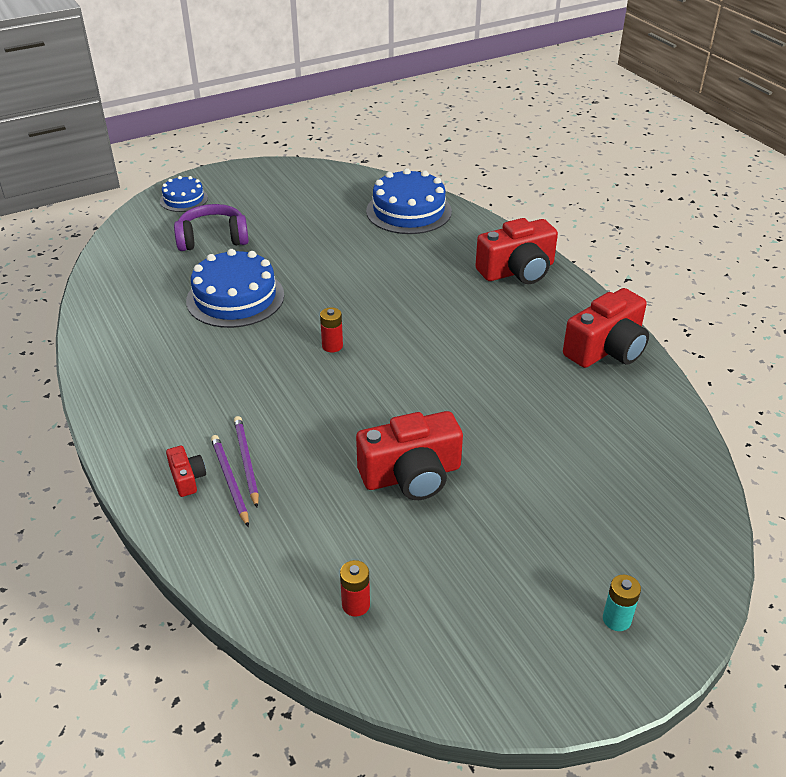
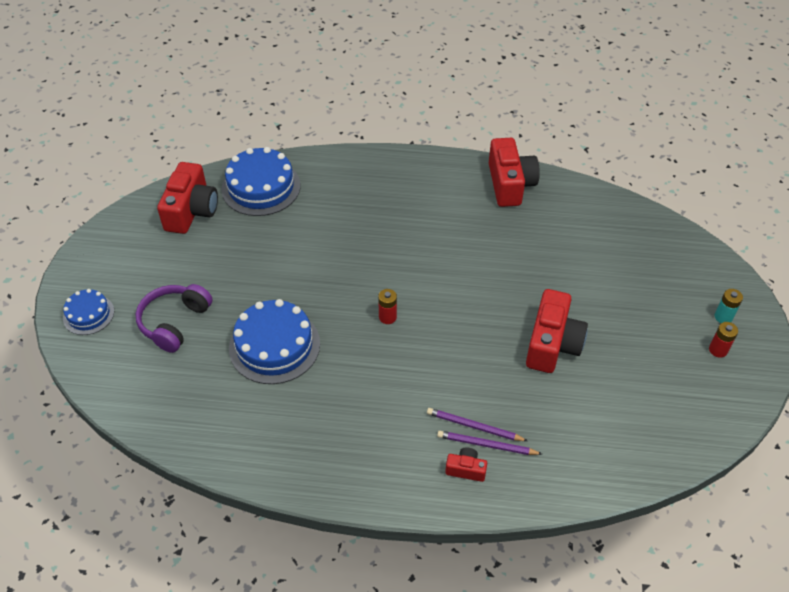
camera: 55 degrees left, 10 degrees up
(356, 605) = (642, 429): red battery -> red battery (718, 350)
(517, 271) = (392, 174): red camera -> red camera (191, 211)

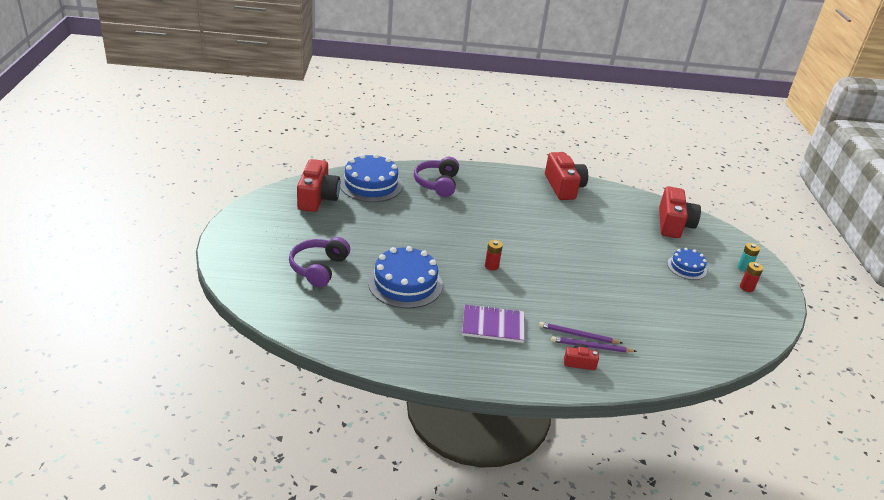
camera: 10 degrees left, 15 degrees down
(88, 314) = (244, 262): blue cake -> blue cake (686, 267)
(345, 183) = (437, 184): none -> purple headphones
(370, 411) = (493, 325): none -> purple notebook
(552, 344) = (623, 283): red camera -> red camera (673, 224)

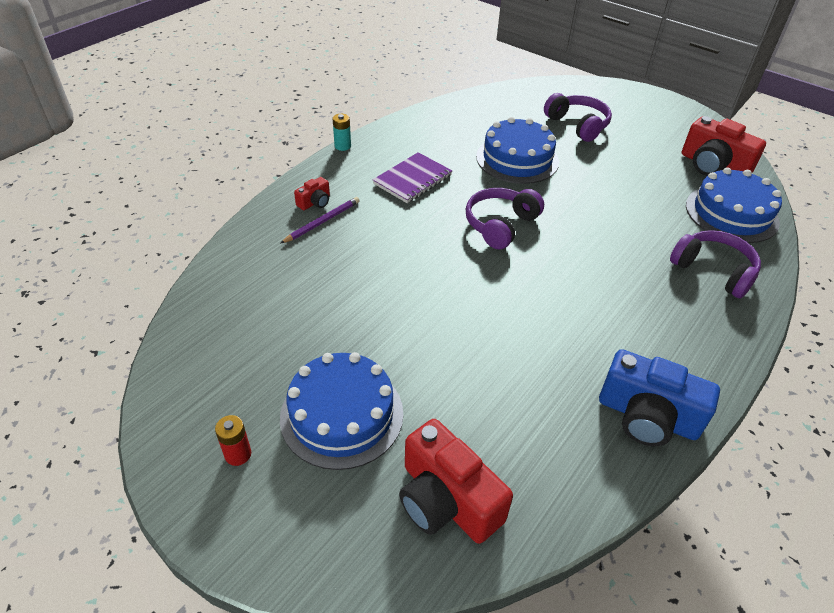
camera: 130 degrees right, 10 degrees up
(491, 266) = (500, 225): red battery -> purple headphones
(563, 187) = (647, 416): red camera -> blue camera
(578, 335) = (345, 223): purple pencil -> none
(686, 267) = (342, 415): blue cake -> blue cake, size x1.76
(744, 268) = (270, 500): turquoise battery -> turquoise battery (342, 146)

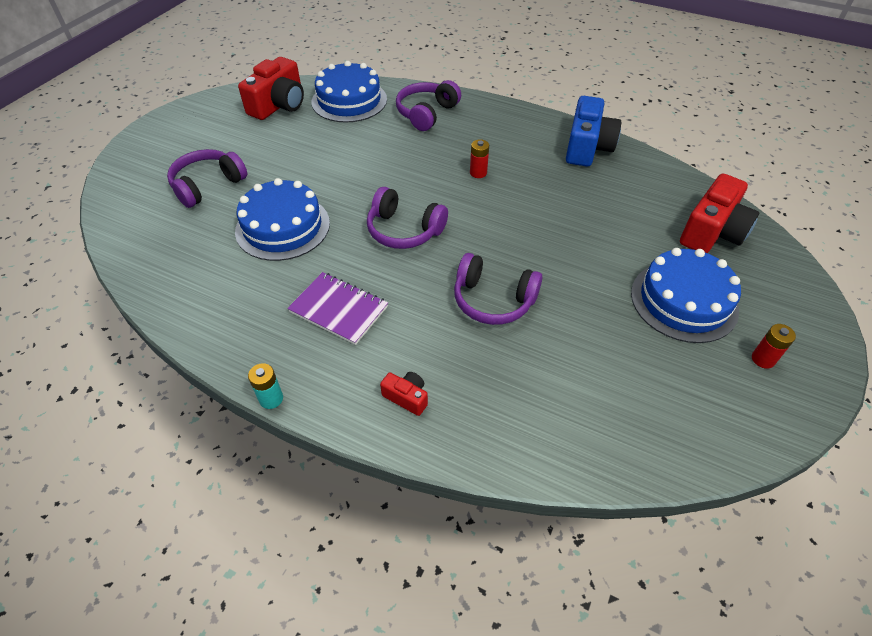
camera: 100 degrees left, 5 degrees up
(322, 222) = (442, 379): purple pencil -> none
(394, 265) = (493, 300): none -> purple headphones
(590, 293) = (478, 173): none -> red battery

